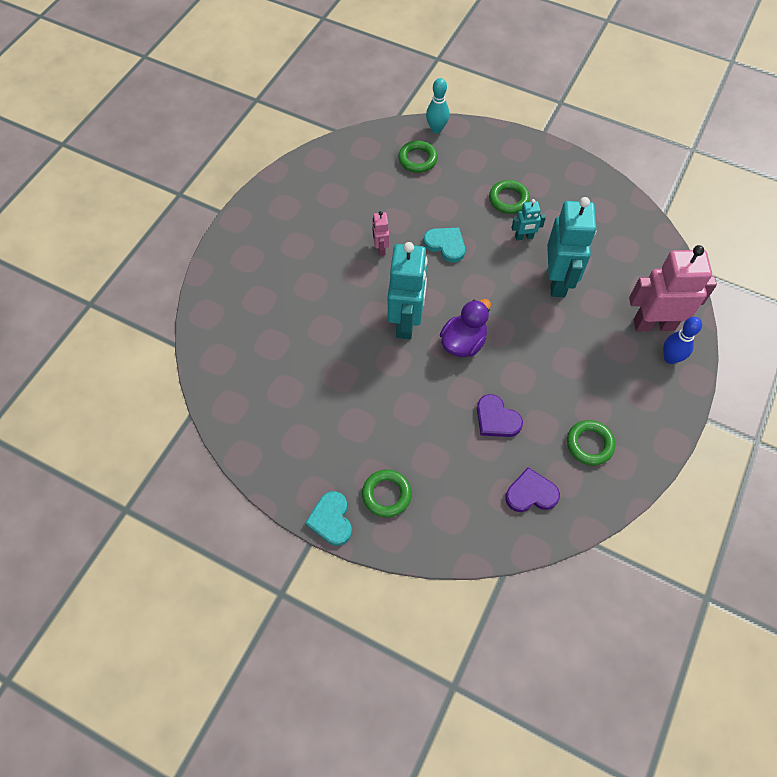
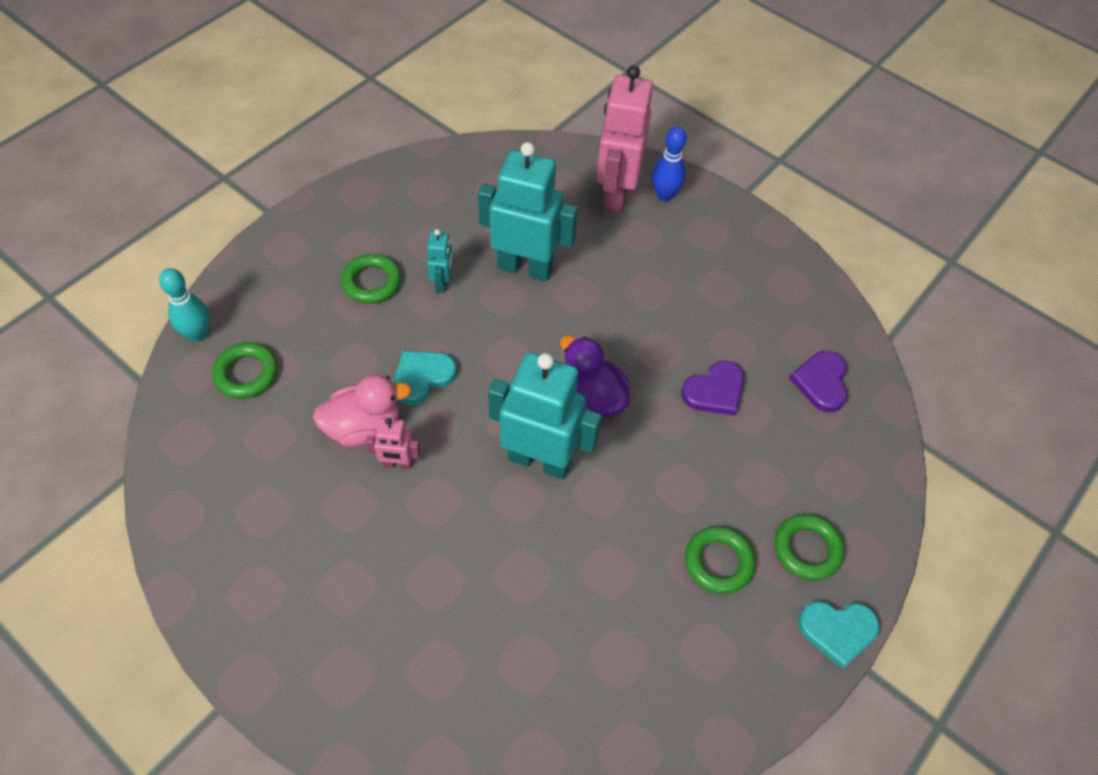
camera: 80 degrees left, 5 degrees down
(400, 225) = (364, 427): none -> pink duck
(589, 444) = (764, 305): green ring -> green ring (718, 562)

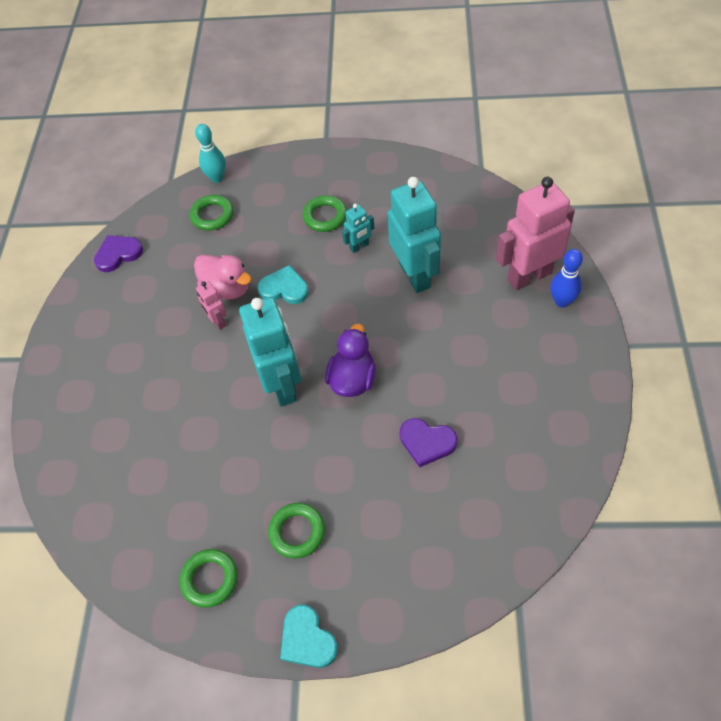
camera: 60 degrees right, 0 degrees up
(807, 549) = (353, 580): green ring -> green ring (210, 579)
(821, 382) = (501, 503): purple heart -> purple heart (118, 254)

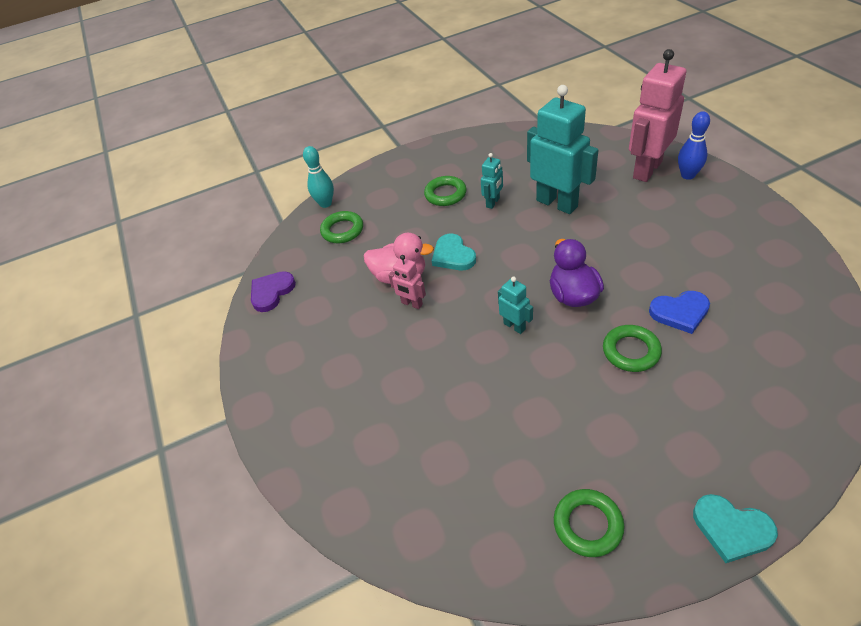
camera: 25 degrees left, 10 degrees down
(283, 385) = (514, 326): turquoise robot -> turquoise robot, size x0.47
(284, 288) = (453, 255): turquoise heart -> turquoise heart turned 105 degrees counterclockwise
(297, 532) = (634, 438): green ring -> green ring (631, 351)
(427, 442) = (680, 312): purple heart -> blue heart

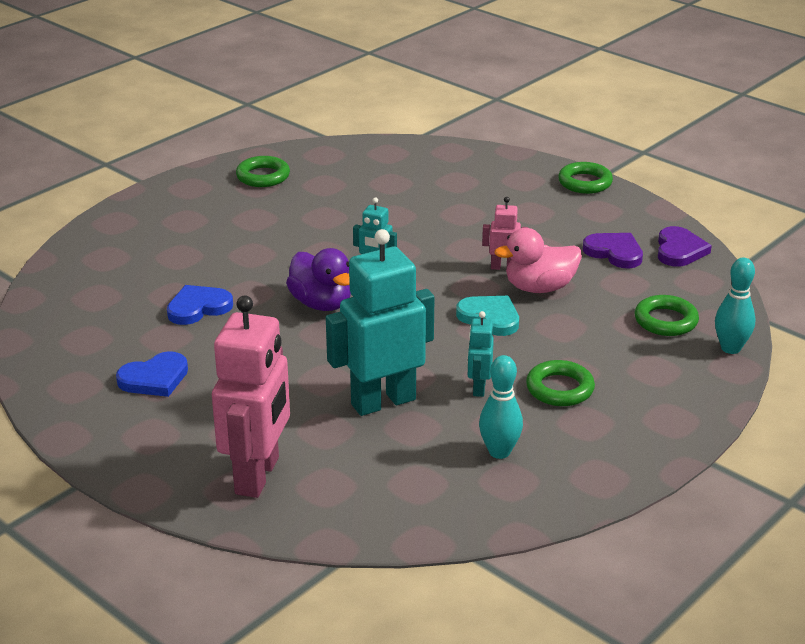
camera: 150 degrees right, 15 degrees down
(318, 301) = (614, 252): none -> purple heart
(504, 163) = (499, 452): none -> turquoise bowling pin
(557, 203) = (383, 401): turquoise robot -> turquoise robot turned 135 degrees clockwise
(631, 351) = (247, 270): green ring -> green ring (585, 182)
(687, 175) = (191, 475): blue bowling pin -> none
(715, 247) = (154, 378): none -> blue heart
(731, 529) = (156, 192): turquoise heart -> none

